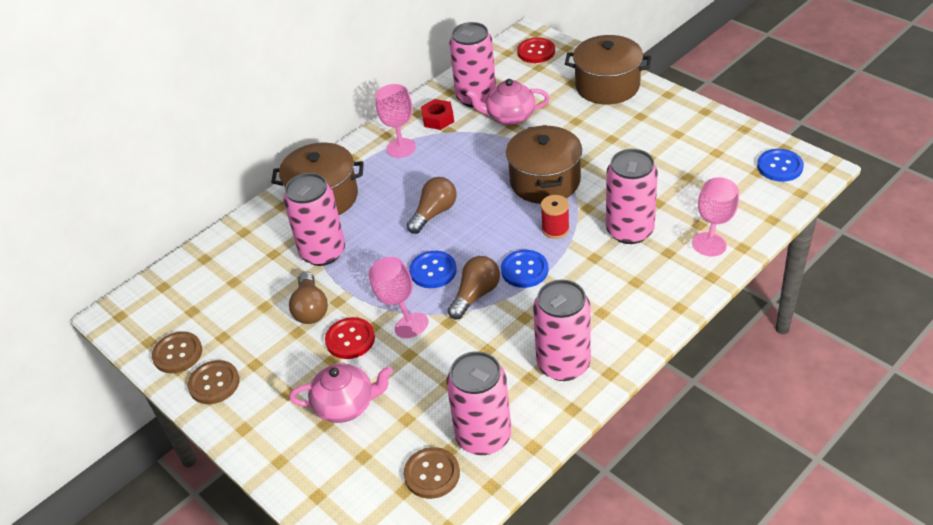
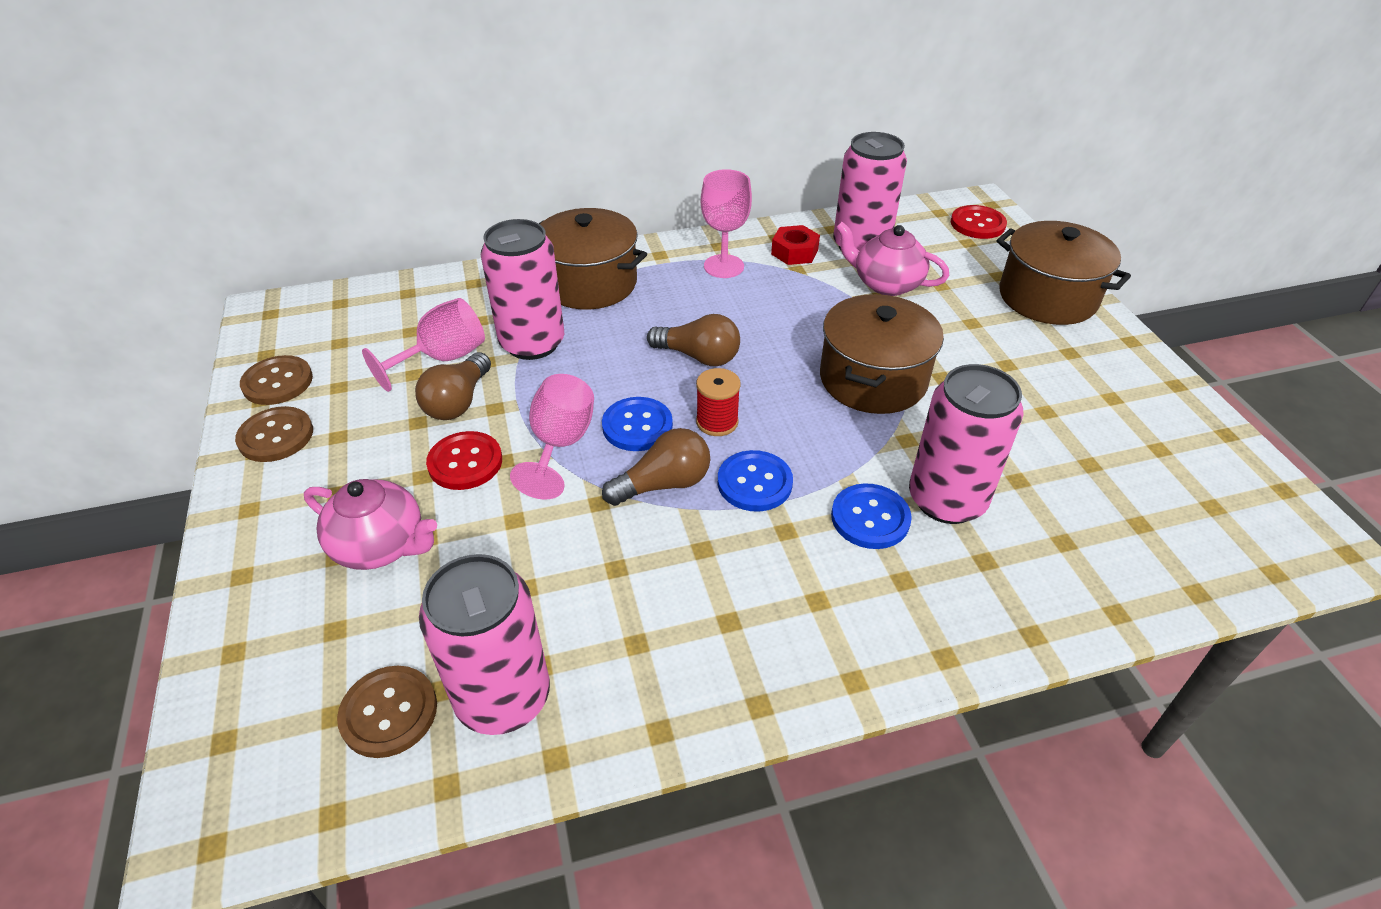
camera: 25 degrees right, 0 degrees up
(434, 213) = (698, 356): brown light bulb -> brown light bulb turned 45 degrees clockwise
(555, 229) = (839, 448): red spool -> red spool (717, 422)
(563, 364) = (702, 650): pink can -> none
(715, 223) = (1092, 551): pink goblet -> pink goblet (443, 358)
(780, 166) = (1259, 515): blue button -> blue button (870, 518)

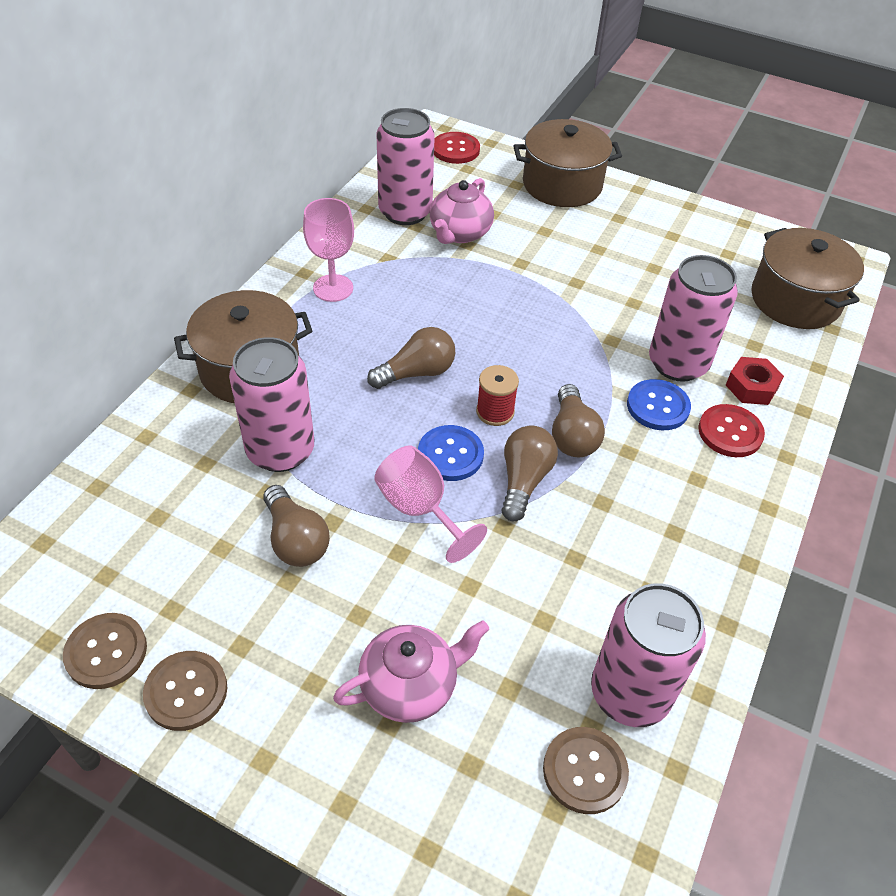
camera: 50 degrees left, 5 degrees up
(443, 358) = (226, 517): pink goblet -> none
(465, 462) = (374, 578): red button -> red button (730, 432)
(754, 483) = (572, 435): blue button -> brown light bulb
(794, 252) = (367, 244): red nut -> red nut (751, 387)
(873, 379) = (543, 312): brown pot -> brown pot (795, 300)
(886, 284) = (459, 233): pink teapot -> pink teapot turned 45 degrees counterclockwise

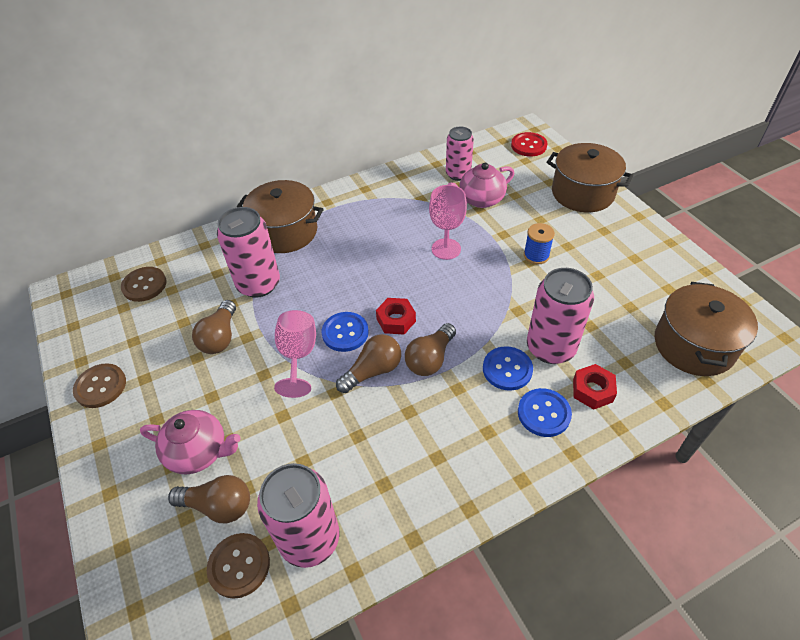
camera: 40 degrees right, 0 degrees up
(106, 652) = (88, 345): brown button -> brown button (144, 285)
(333, 288) = (372, 204): pink goblet -> pink goblet (446, 249)
(405, 212) = (458, 174): pink can -> pink can, size x0.66
(416, 373) = (372, 274): brown light bulb -> brown light bulb (218, 506)
(495, 412) = (396, 320): red spool -> red nut
(577, 272) = (536, 255): none -> blue spool
(730, 432) = (544, 413): red button -> blue button

